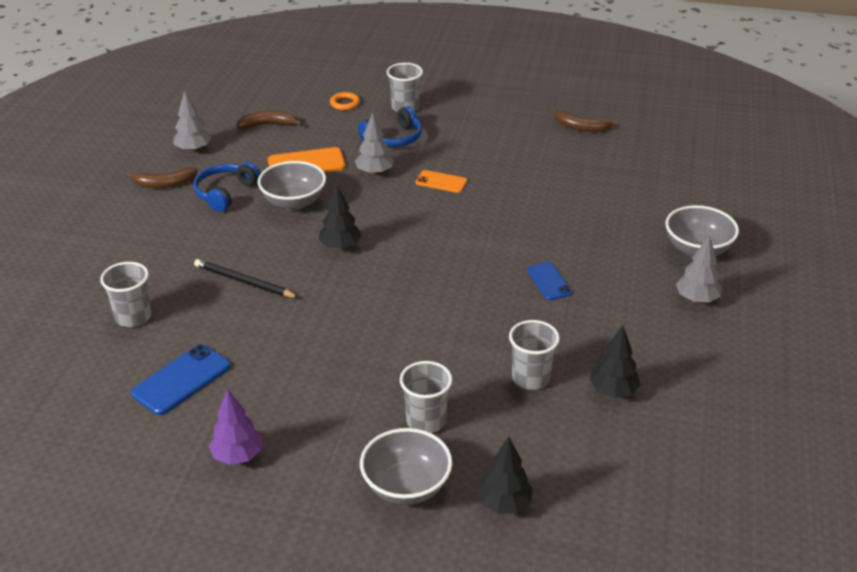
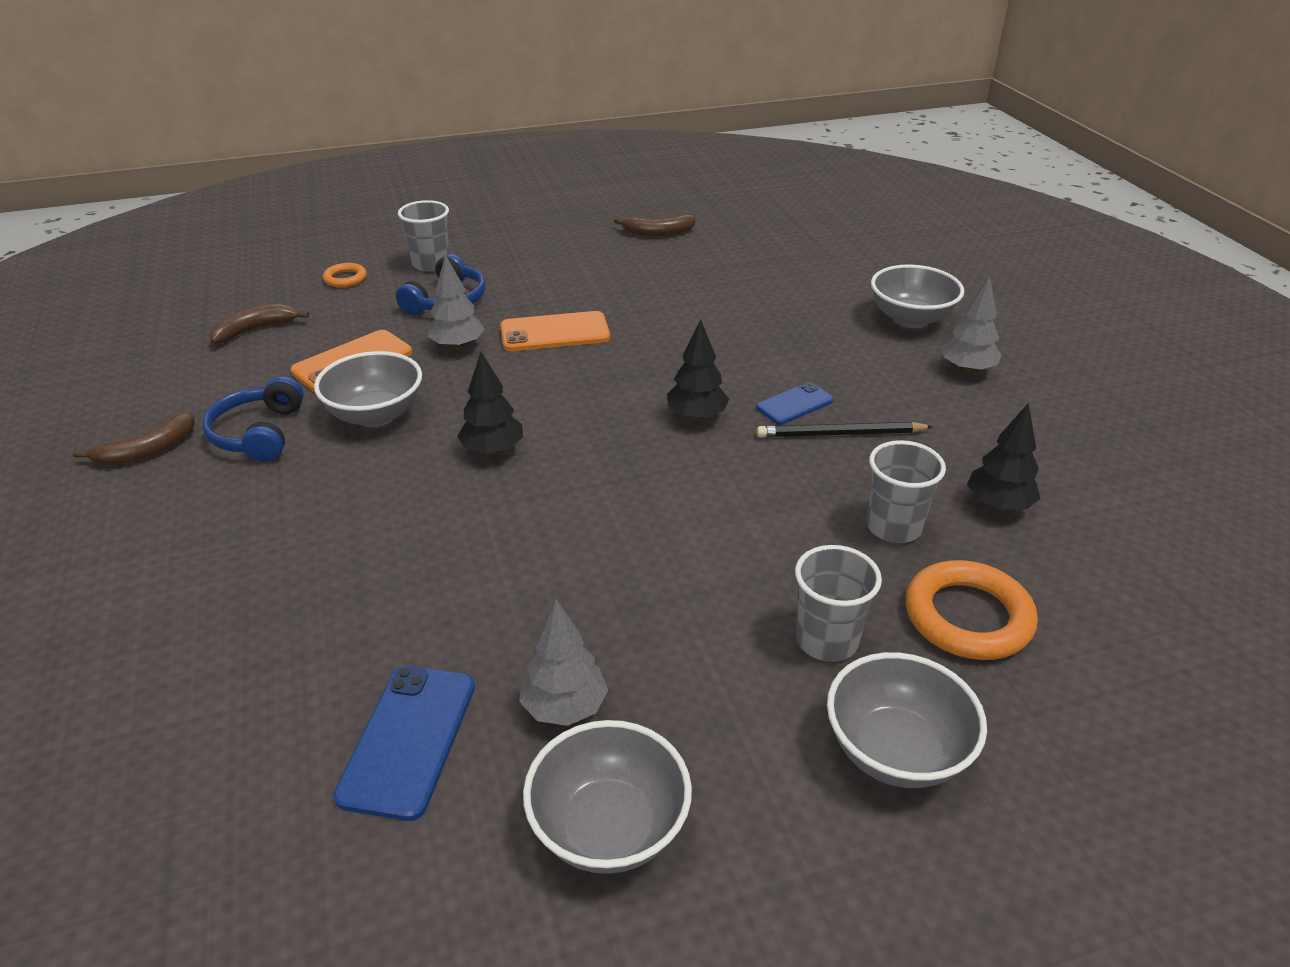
camera: 30 degrees left, 0 degrees up
(133, 317) = (241, 670): grey cup -> none
(193, 149) = (161, 391): grey tree -> grey tree (564, 707)
(238, 456) = (609, 827): purple tree -> grey bowl
(244, 282) = (389, 546): black pencil -> black pencil (840, 434)
(441, 182) = (555, 333): orange phone -> orange phone, size x1.57
(504, 504) = (1037, 712): black tree -> black tree (696, 416)
(519, 443) = (967, 617): none -> orange ring
(549, 281) = (794, 404): blue phone -> blue phone turned 75 degrees counterclockwise

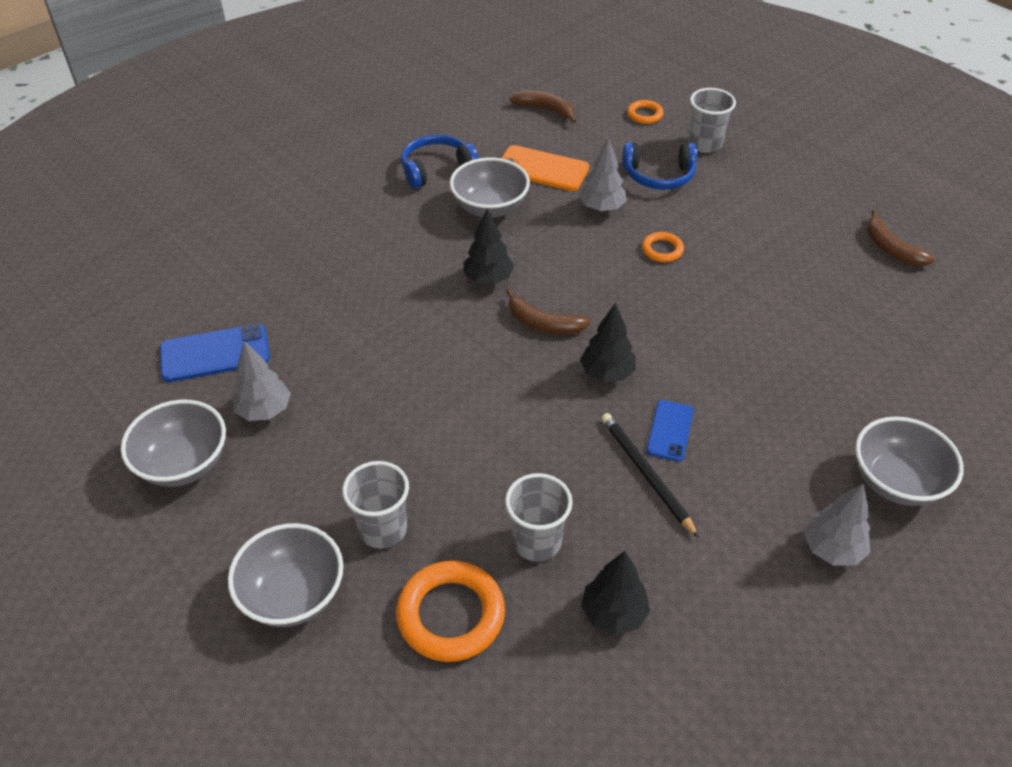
camera: 65 degrees right, 10 degrees up
(147, 451) = (392, 136): brown banana -> brown banana (543, 323)
(555, 333) = (662, 250): orange phone -> orange ring
(794, 404) = (670, 430): blue phone -> blue phone turned 75 degrees clockwise

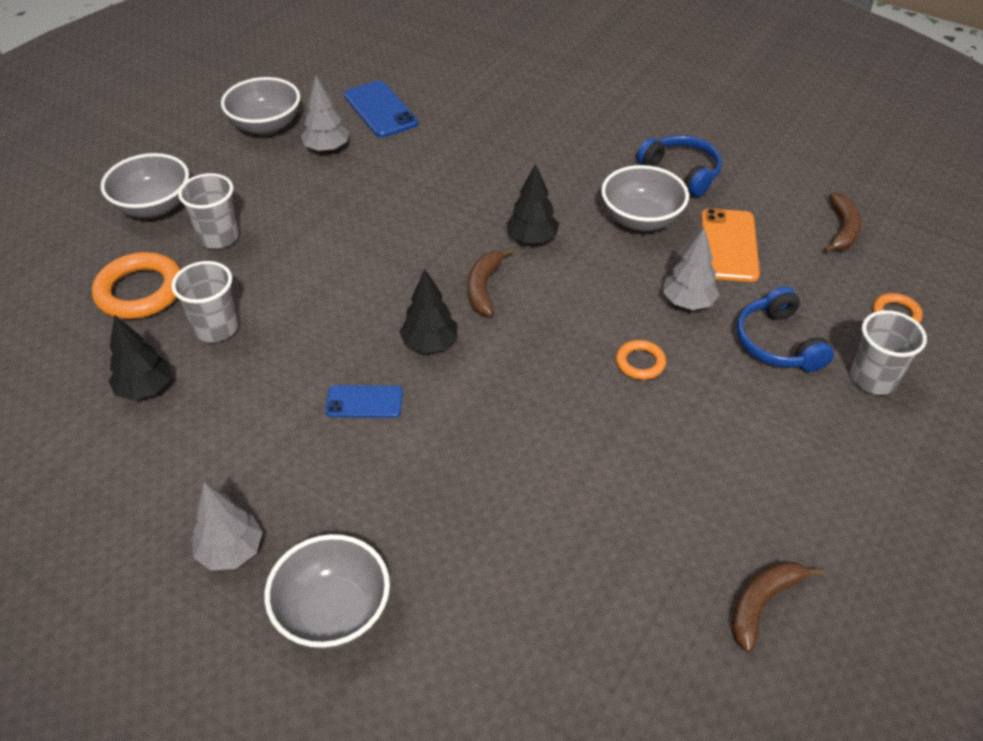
camera: 75 degrees right, 0 degrees up
(646, 474) = (304, 390): black pencil -> none

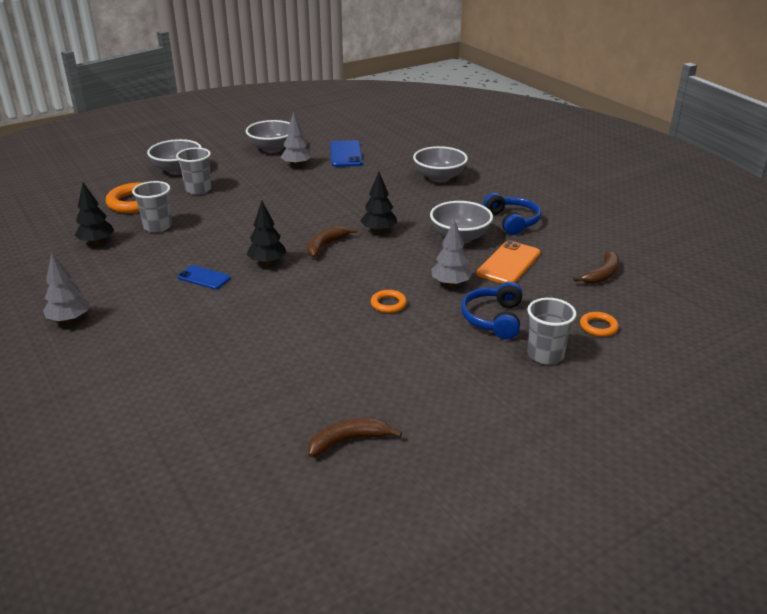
camera: 25 degrees right, 15 degrees down
(333, 612) = (94, 361): grey bowl -> grey bowl (439, 178)

